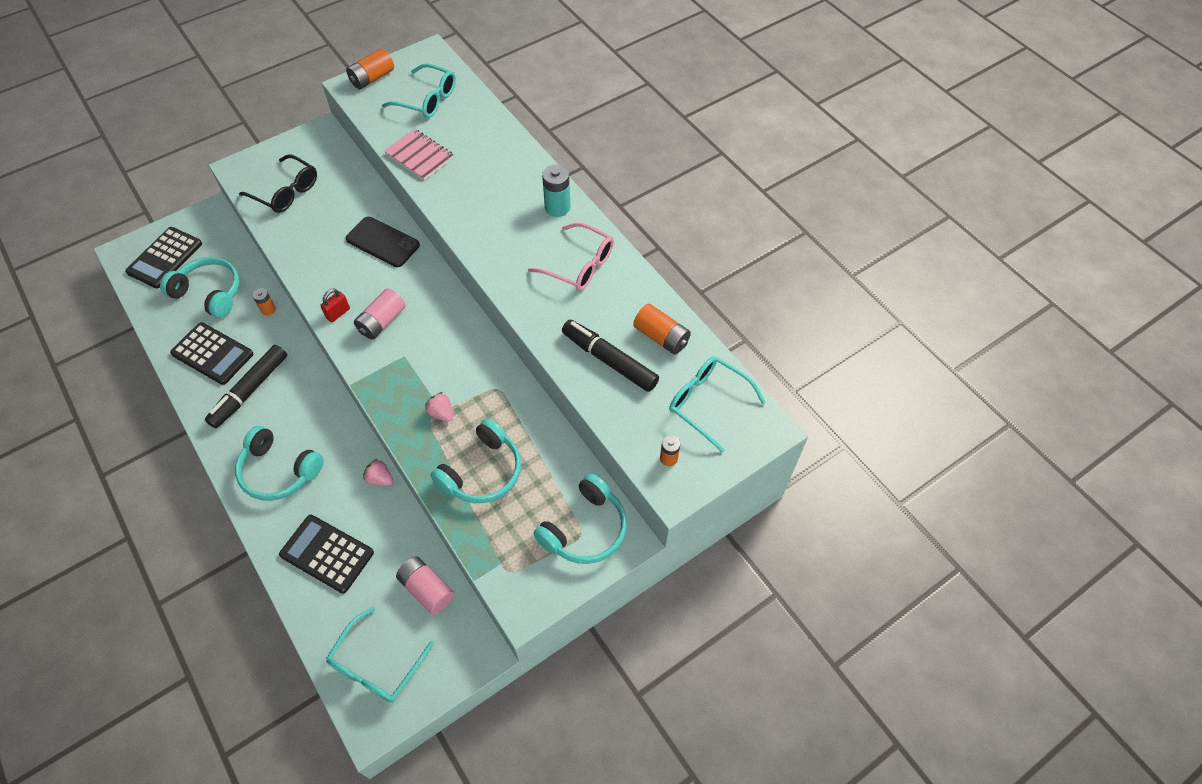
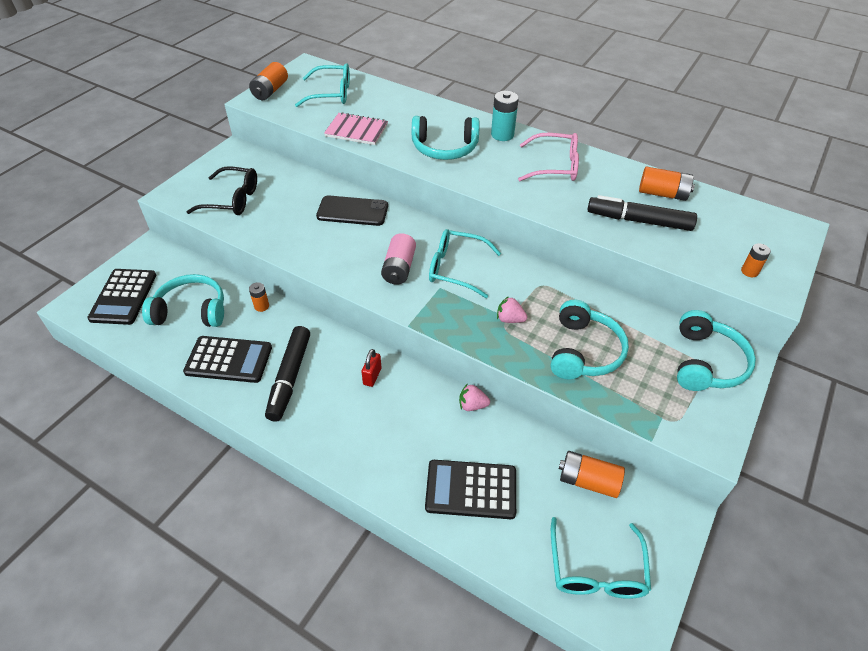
camera: 25 degrees left, 10 degrees down
(279, 471) = (369, 435): turquoise headphones -> turquoise headphones (444, 148)
(338, 313) = (352, 274): red padlock -> red padlock (372, 376)
(426, 589) = (588, 481): pink battery -> orange battery
(708, 404) = (741, 225): turquoise glasses -> turquoise glasses (457, 269)

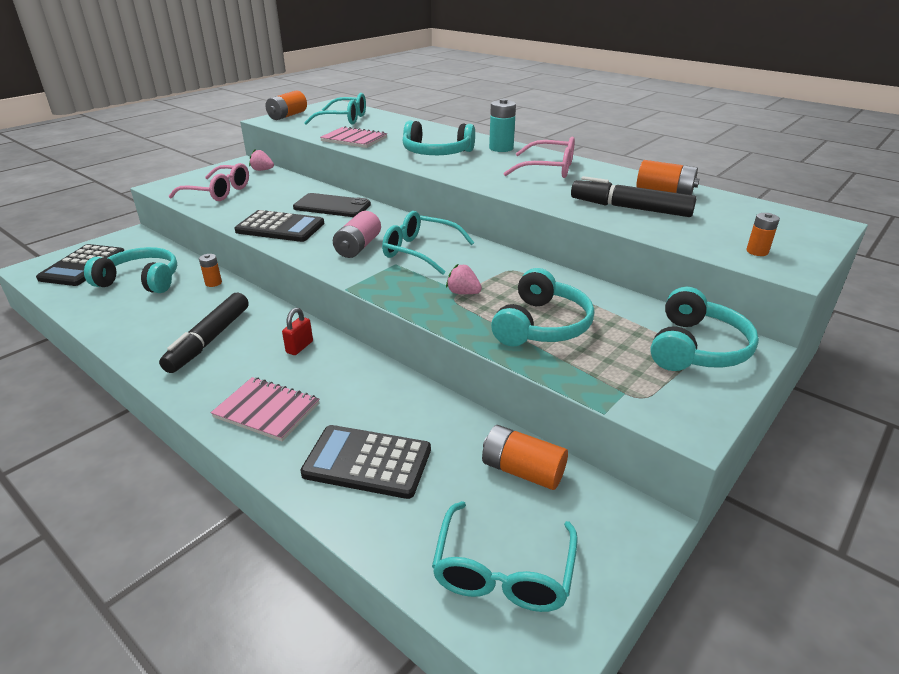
camera: 10 degrees right, 15 degrees down
(229, 360) = (154, 320): black calculator -> black calculator (280, 227)
(231, 199) = (218, 192): black glasses -> pink glasses
(372, 449) = (267, 410): none -> pink notebook
(472, 405) = (403, 383): pink strawberry -> pink strawberry (262, 170)

